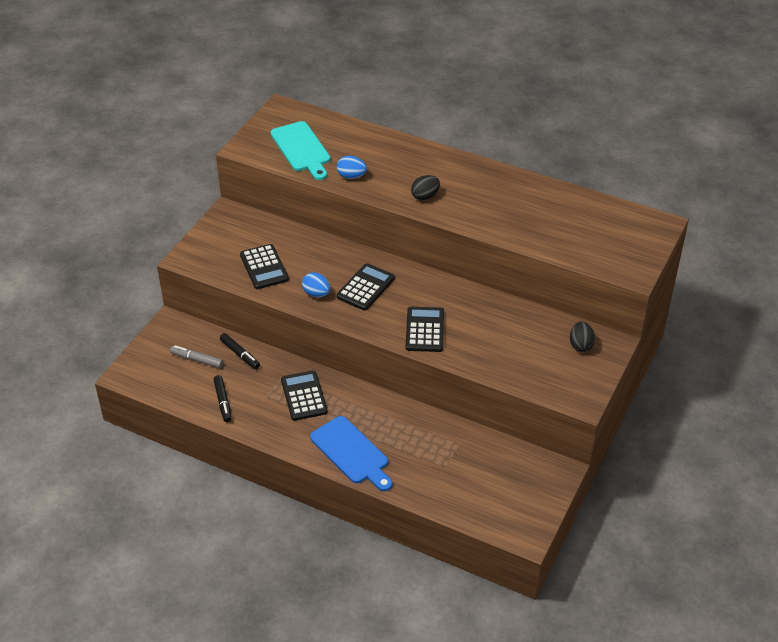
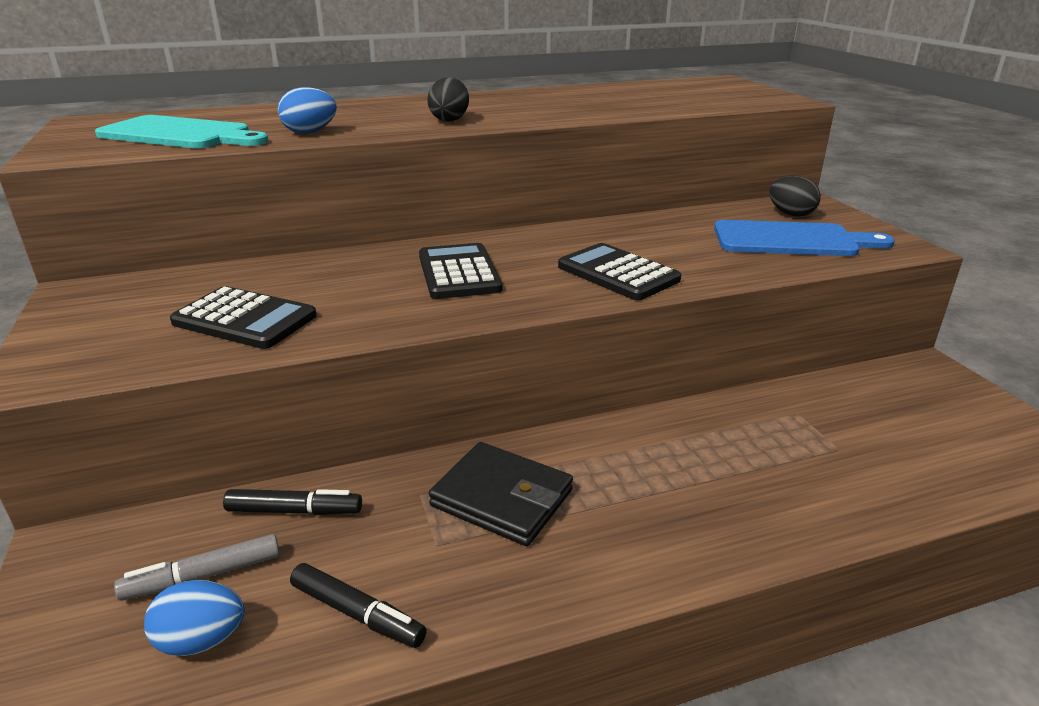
camera: 45 degrees left, 15 degrees down
(304, 396) = (502, 498): black calculator -> black wallet
(316, 294) = (393, 308): blue egg -> blue egg (202, 640)
(351, 453) = (706, 524): blue cutting board -> blue cutting board (791, 240)

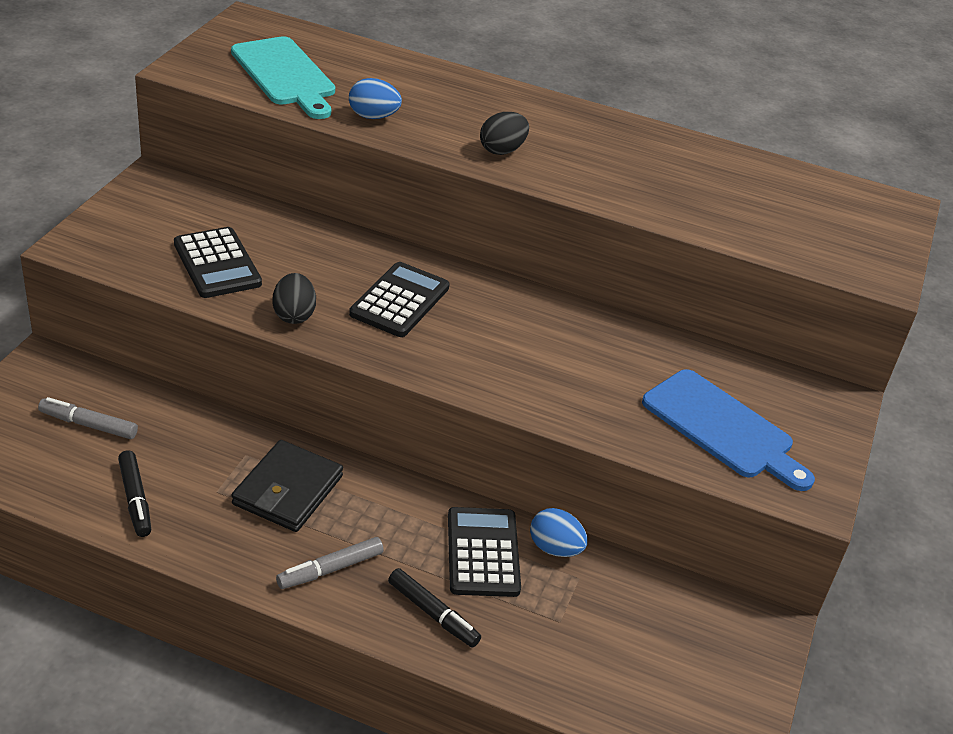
camera: 35 degrees right, 10 degrees up
(202, 640) = (56, 460): blue egg -> blue egg (555, 548)
(294, 511) = (169, 417): black marker -> black marker (433, 614)
(502, 498) = (288, 490): black wallet -> black wallet turned 45 degrees clockwise
(618, 273) = (512, 371): black calculator -> black calculator (482, 553)
(636, 536) = (330, 569): none -> grey marker
(790, 214) = (786, 402): black egg -> black egg (294, 315)

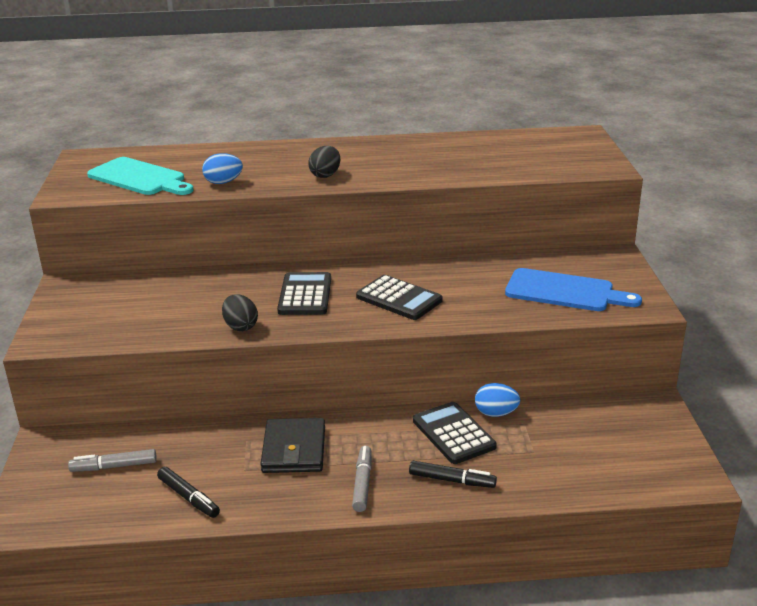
camera: 20 degrees left, 10 degrees down
(217, 264) = (159, 316): black calculator -> black calculator (399, 299)
(330, 569) = (362, 483): grey marker -> grey marker turned 150 degrees clockwise

